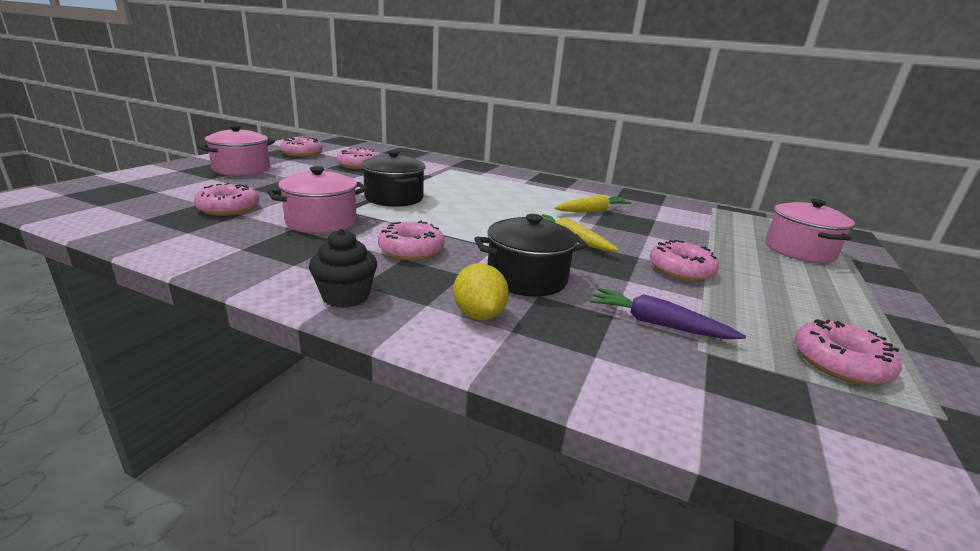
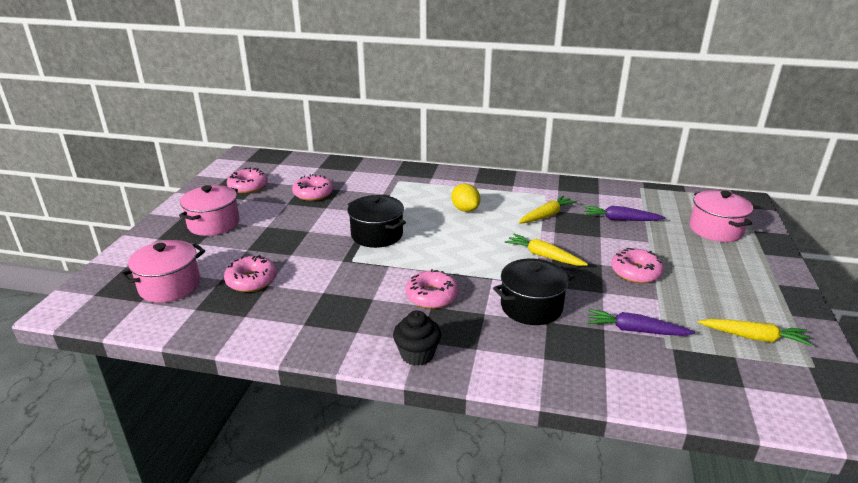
camera: 10 degrees left, 5 degrees up
(321, 222) = (340, 279): pink pot -> pink pot (170, 286)
(479, 314) = (516, 349): yellow lemon -> yellow lemon (465, 209)
(679, 226) = (620, 219): none -> purple carrot
(840, 363) = (753, 337): pink donut -> yellow carrot

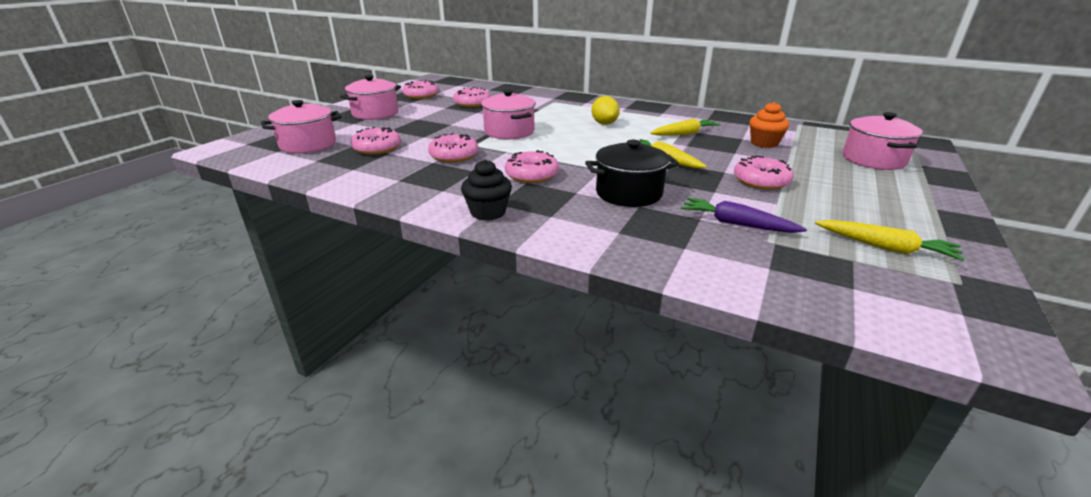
camera: 15 degrees right, 0 degrees up
(340, 279) = (454, 156): none -> pink donut
(377, 235) = (509, 132): black pot -> pink pot
(620, 219) = (764, 143): purple carrot -> orange cupcake

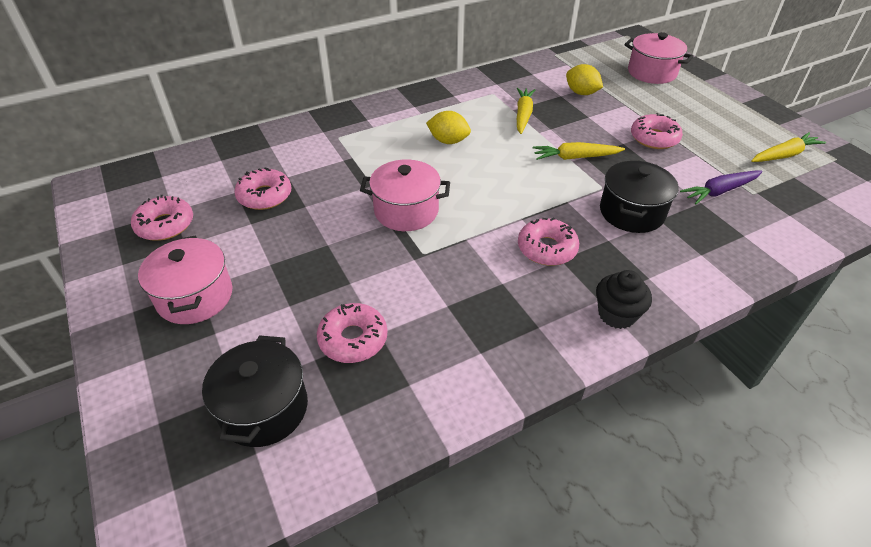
camera: 55 degrees left, 15 degrees up
(308, 145) = (264, 408): pink pot -> black pot
(454, 156) = (443, 281): pink donut -> none
(764, 143) = (581, 93): orange cupcake -> yellow lemon

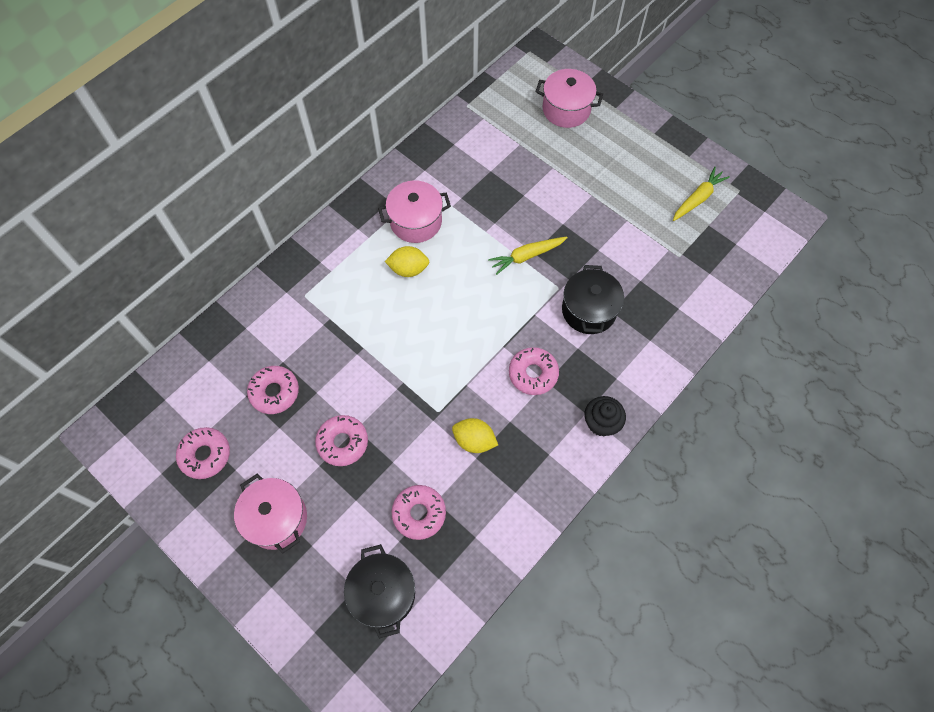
camera: 20 degrees left, 20 degrees up
(406, 211) = (405, 369): pink pot -> pink pot (416, 221)
(523, 115) = (464, 211): yellow carrot -> none
(581, 93) = (508, 161): yellow lemon -> yellow lemon (474, 440)
(654, 138) = (587, 209): pink donut -> pink donut (342, 442)
(720, 191) = (653, 262): purple carrot -> none

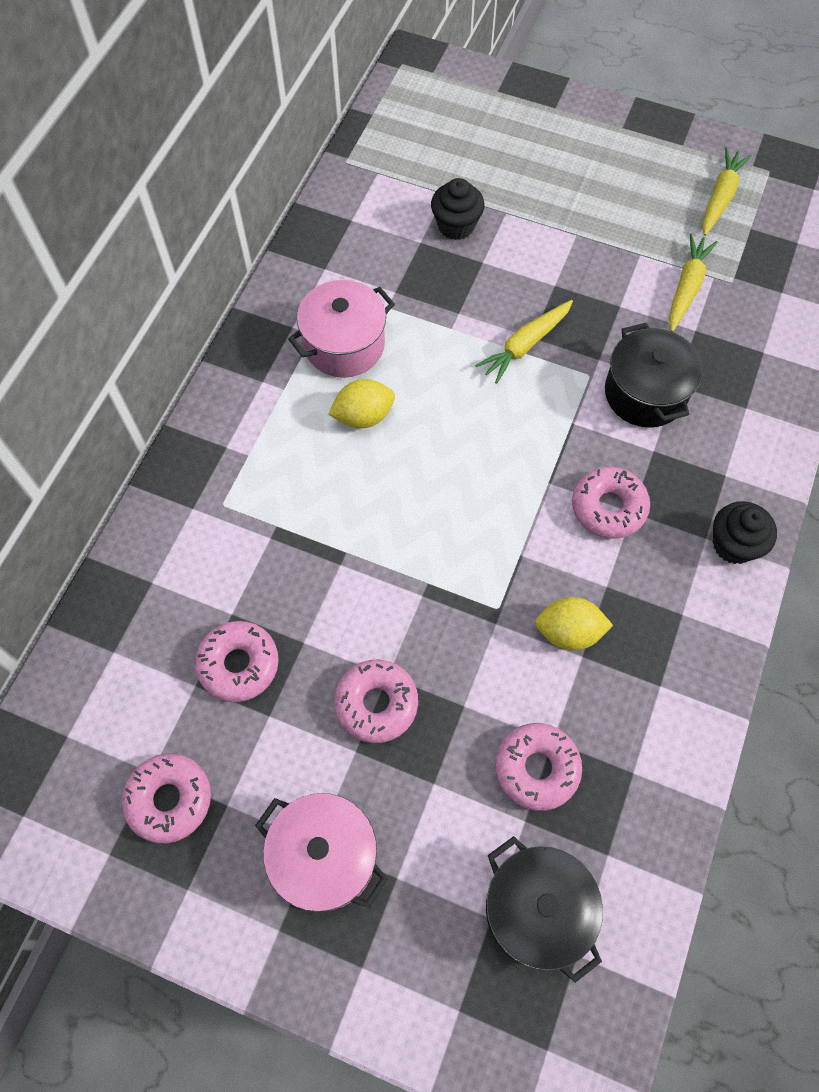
camera: 20 degrees left, 0 degrees up
(517, 167) = (456, 225): none -> black cupcake
(566, 109) = (489, 128): pink pot -> none
(647, 251) = (686, 288): none -> yellow carrot

